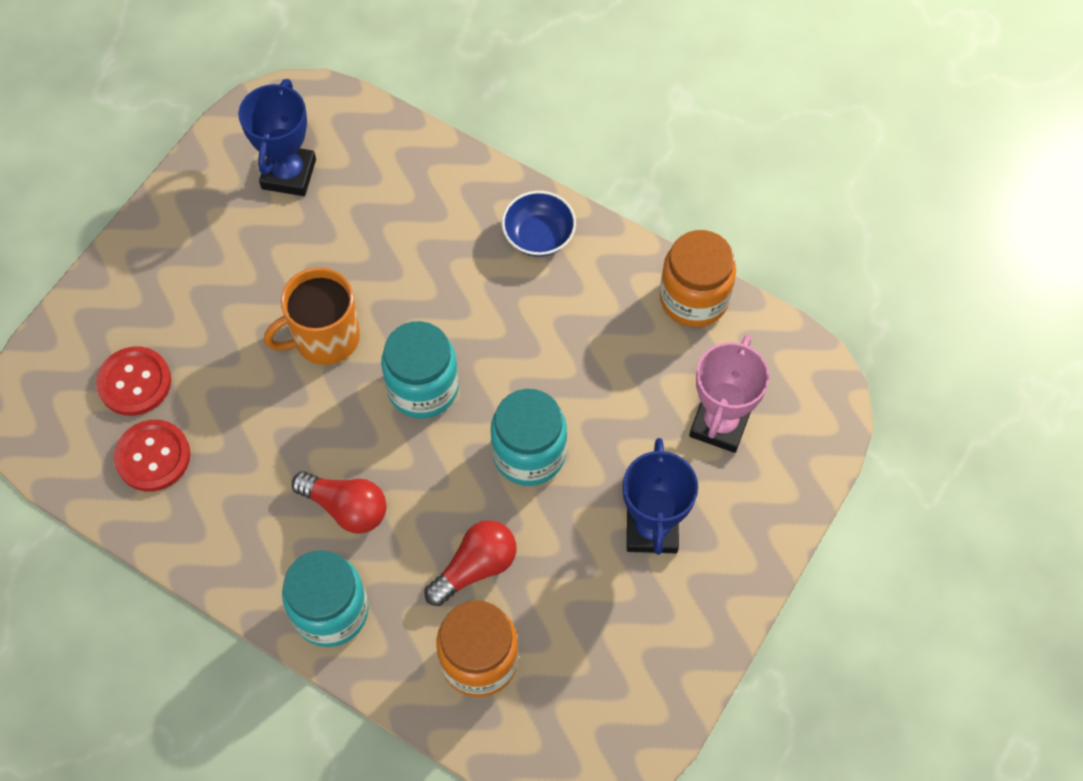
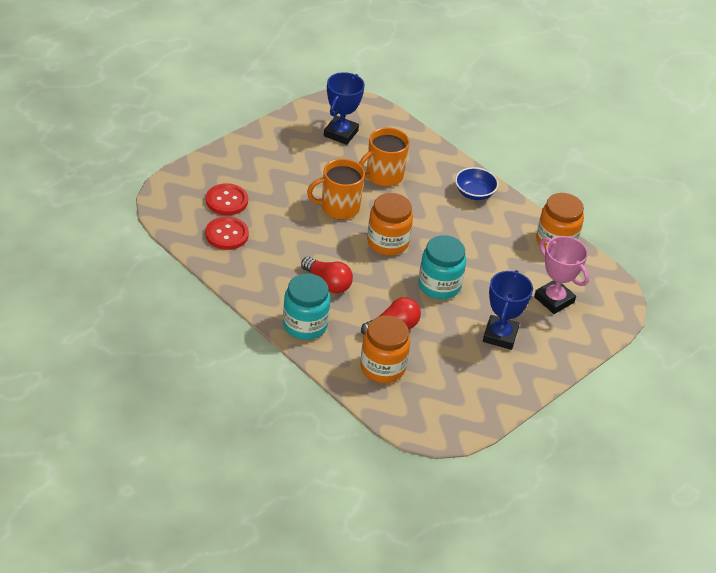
camera: 10 degrees right, 20 degrees down
(381, 245) = (383, 176): none -> orange mug
(423, 388) = (387, 242): turquoise jar -> orange jar
(719, 424) = (554, 300): pink trophy -> pink trophy turned 75 degrees counterclockwise

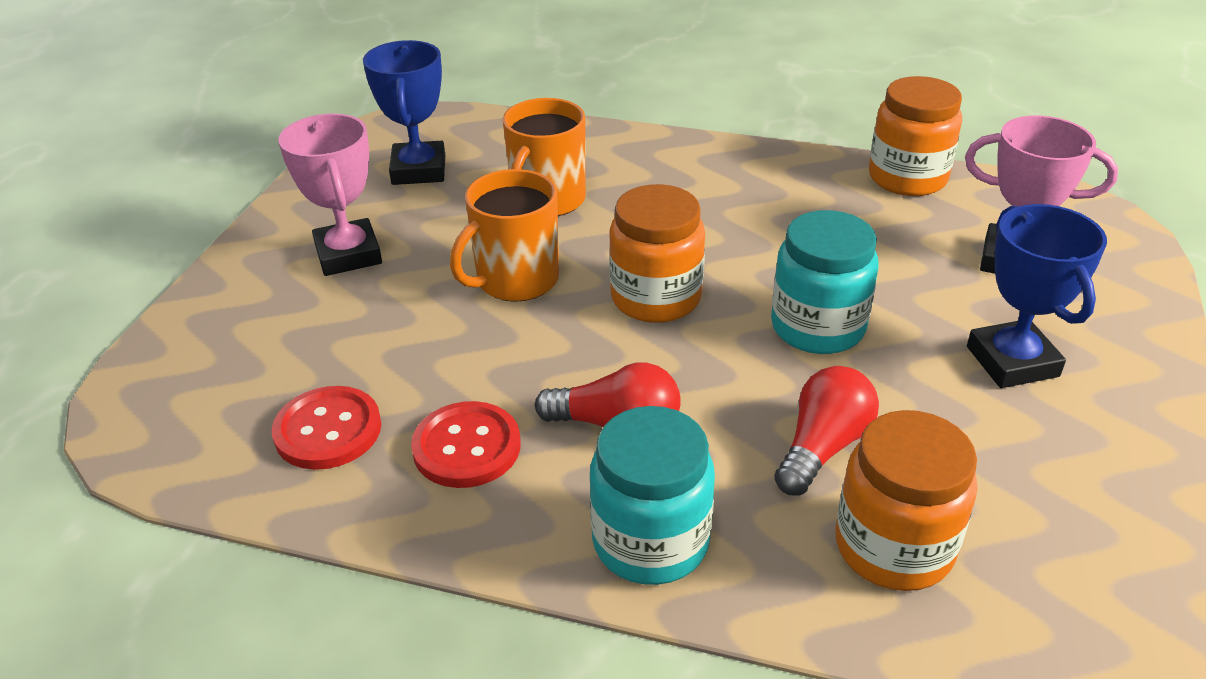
camera: 25 degrees left, 5 degrees down
(226, 201) = (282, 364): red button -> red button (467, 447)
(282, 163) = (348, 254): none -> pink trophy
(474, 193) = (714, 165): blue bowl -> none

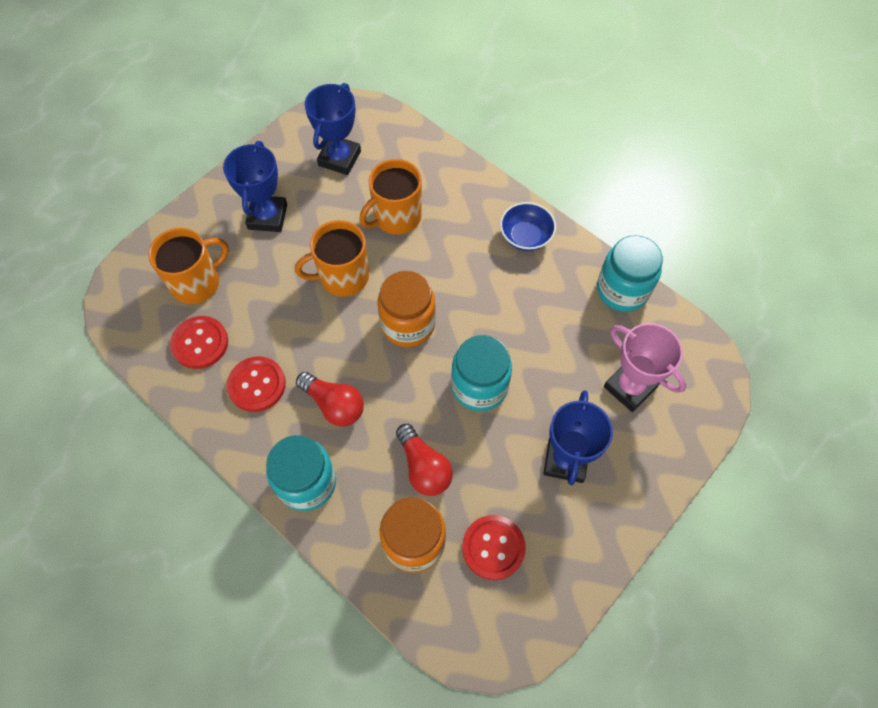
camera: 25 degrees right, 25 degrees up
(275, 360) = (197, 282): none -> orange mug
(348, 254) = (267, 217): pink trophy -> blue trophy
(739, 168) = (526, 236): none -> blue bowl
(823, 447) = (424, 467): red light bulb -> red light bulb turned 90 degrees clockwise
(907, 178) = (622, 290): orange jar -> turquoise jar
(1018, 502) = (493, 547): none -> red button

